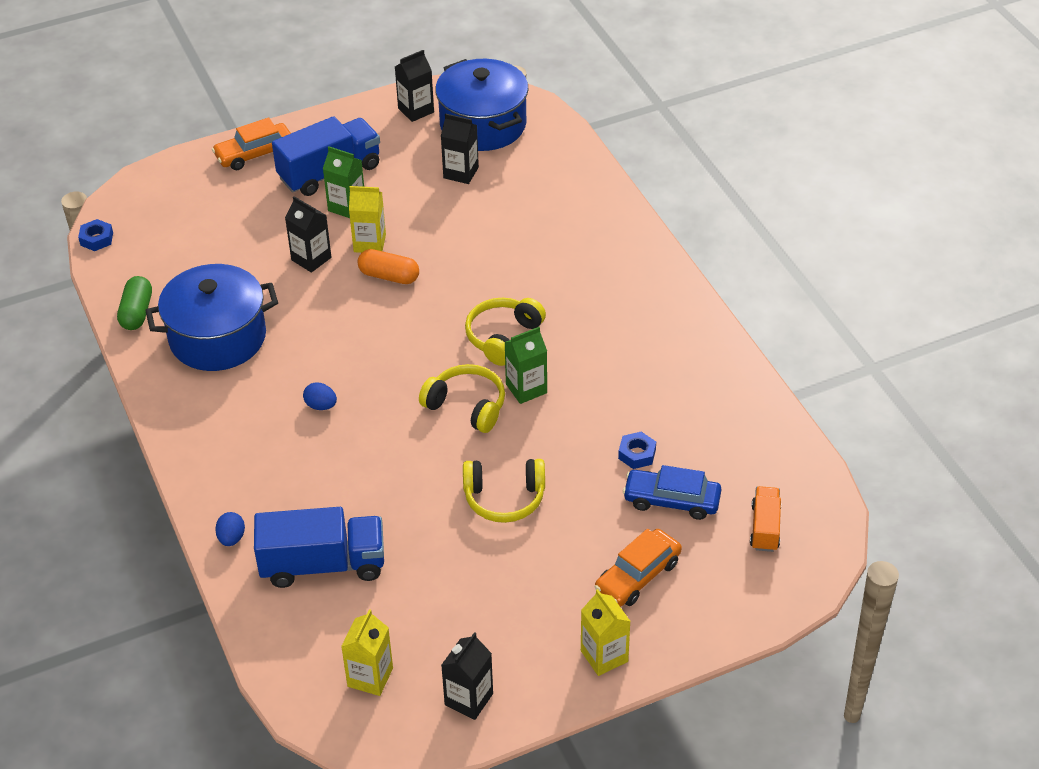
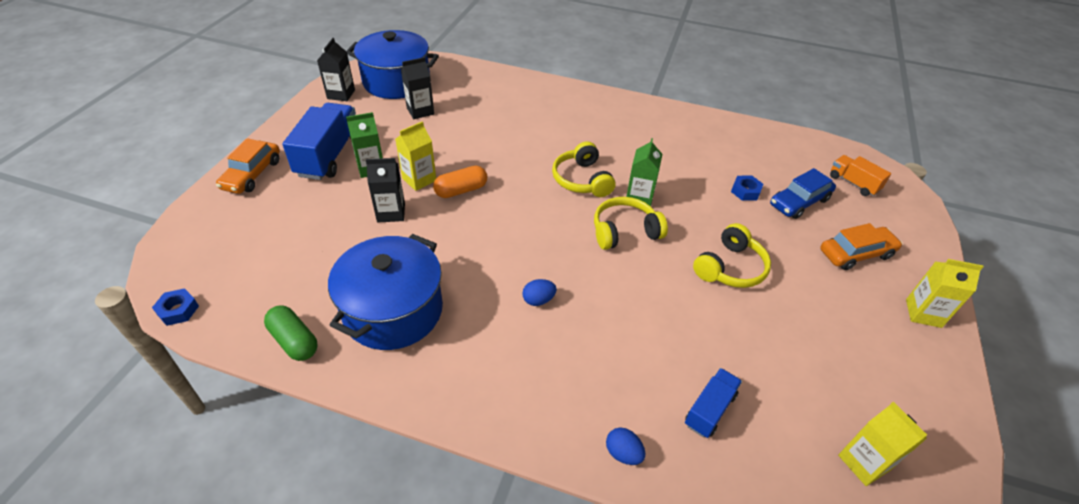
camera: 50 degrees left, 0 degrees up
(323, 564) = (709, 410): blue truck -> blue truck, size x0.55
(469, 699) = (926, 413): black carton -> none
(638, 576) = (856, 254): orange car -> orange car turned 105 degrees counterclockwise

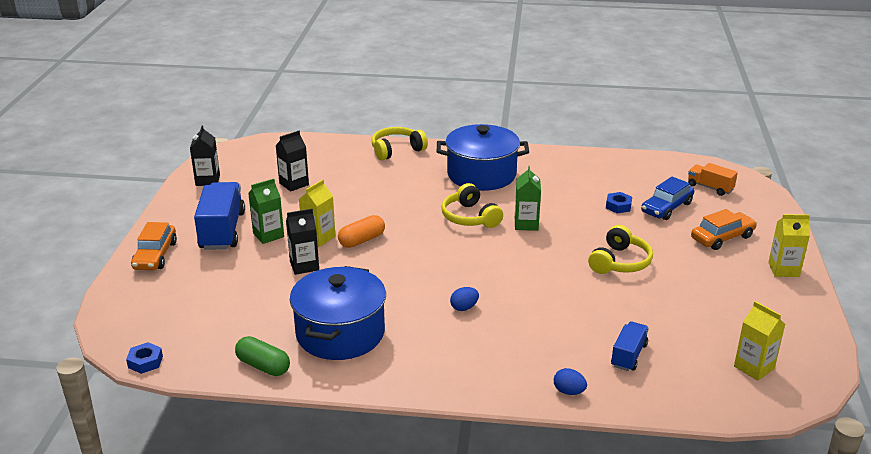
camera: 10 degrees left, 15 degrees down
(396, 82) = (258, 163): blue pot -> blue pot (481, 175)
(624, 231) = (521, 250): yellow headphones -> yellow headphones (396, 150)

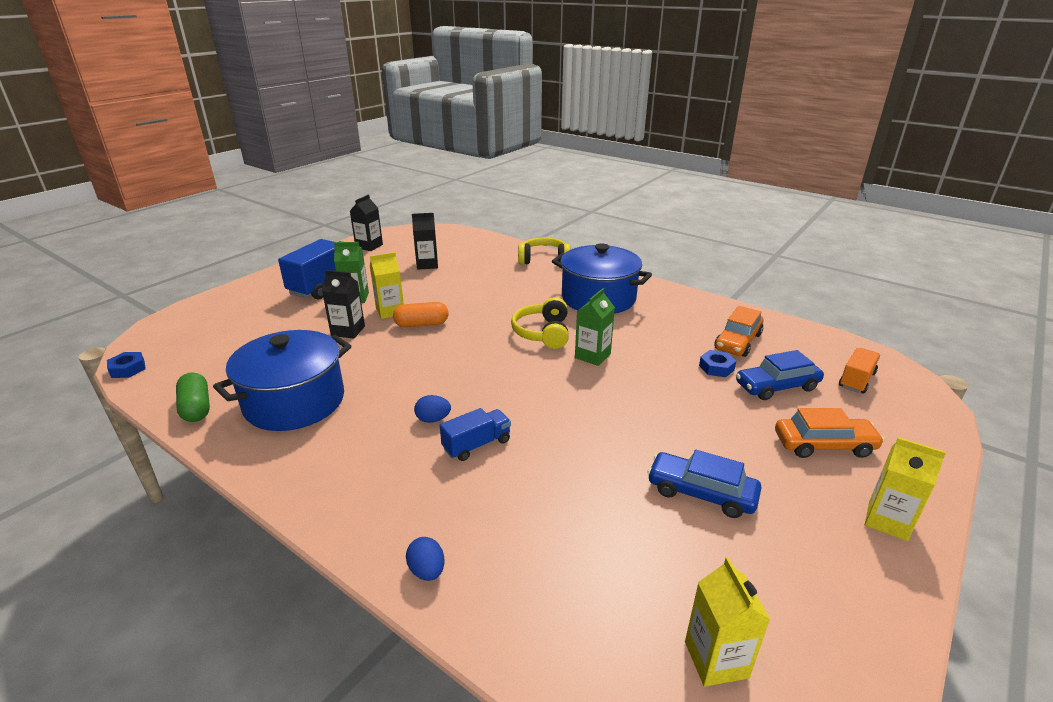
camera: 30 degrees right, 0 degrees up
(155, 255) = (257, 289): orange car -> orange car (737, 342)
(620, 262) = (657, 430): yellow headphones -> none
(628, 355) = (551, 554): blue truck -> blue truck (477, 445)
(679, 291) = (701, 493): none -> blue car
(710, 187) = (856, 380): orange truck -> orange truck turned 60 degrees clockwise

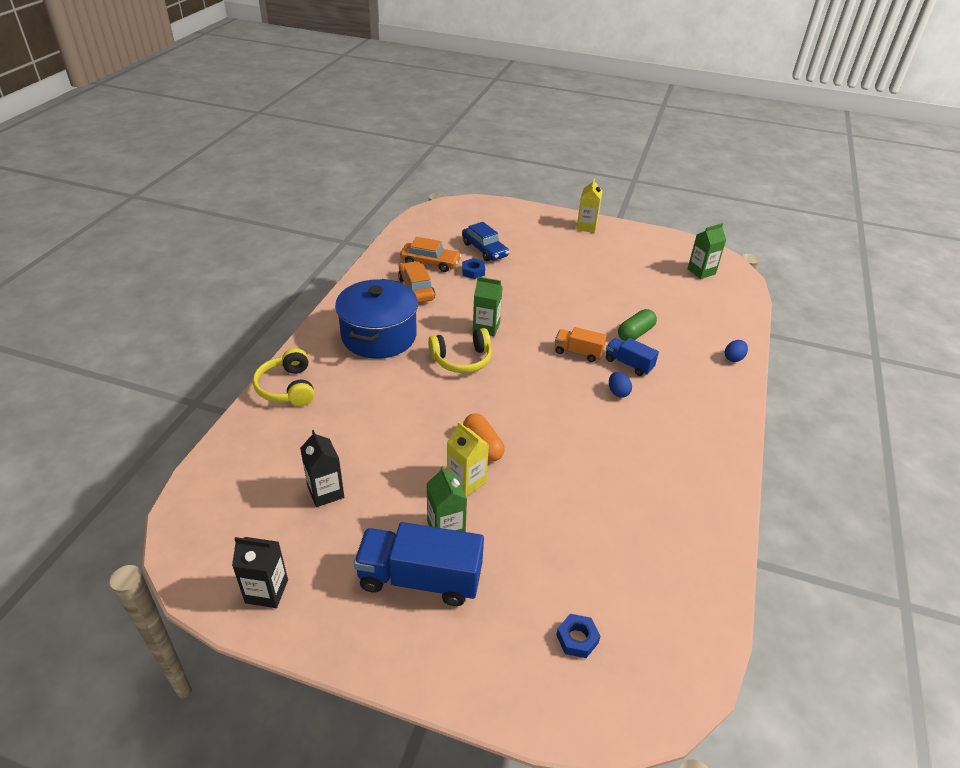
camera: 110 degrees left, 10 degrees up
(128, 369) = (703, 673): blue nut -> blue nut (577, 639)
(196, 408) = (708, 553): green capsule -> green capsule (635, 333)
(295, 402) = (653, 484): blue pot -> none
(348, 331) = (523, 501): black carton -> none
(701, 493) = (607, 276): blue car -> none
(716, 659) = (701, 271): yellow carton -> green carton
(824, 445) = (537, 238): orange car -> orange car (416, 289)
(856, 380) = (460, 222): orange truck -> orange truck (578, 352)

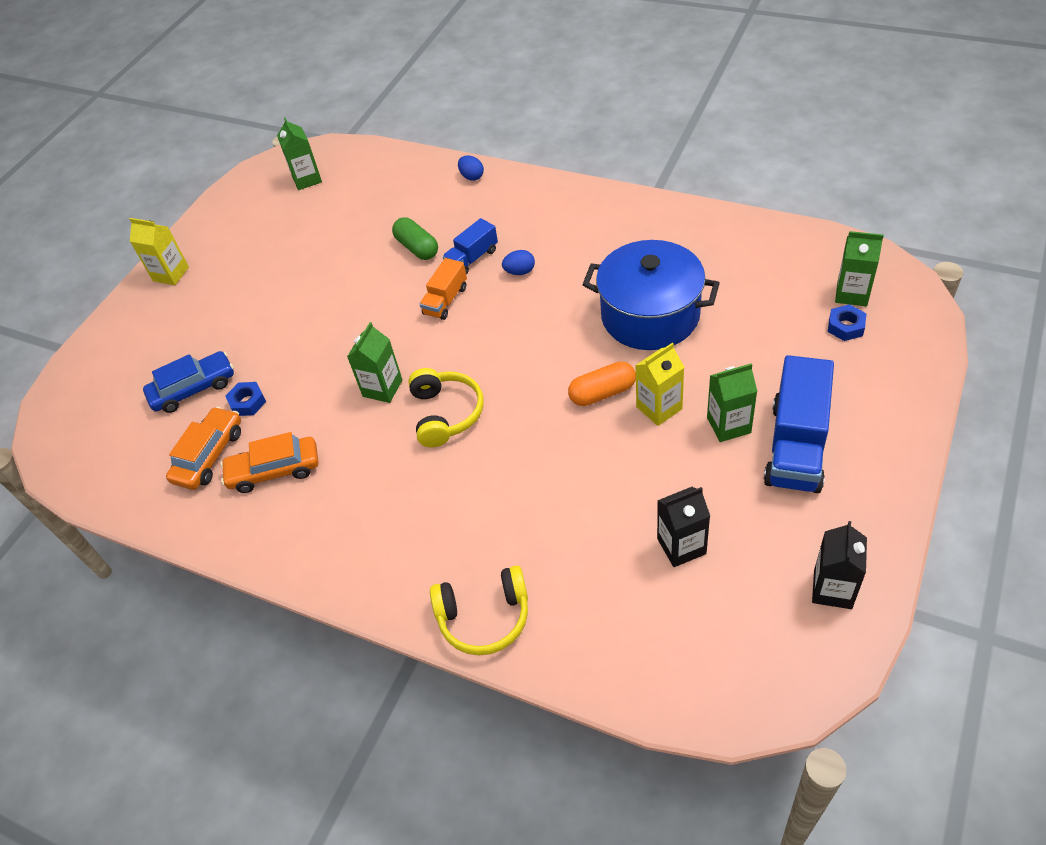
camera: 75 degrees left, 10 degrees up
(379, 336) = (380, 511): blue pot -> blue pot (650, 315)
(628, 651) = (852, 294): none -> green carton

